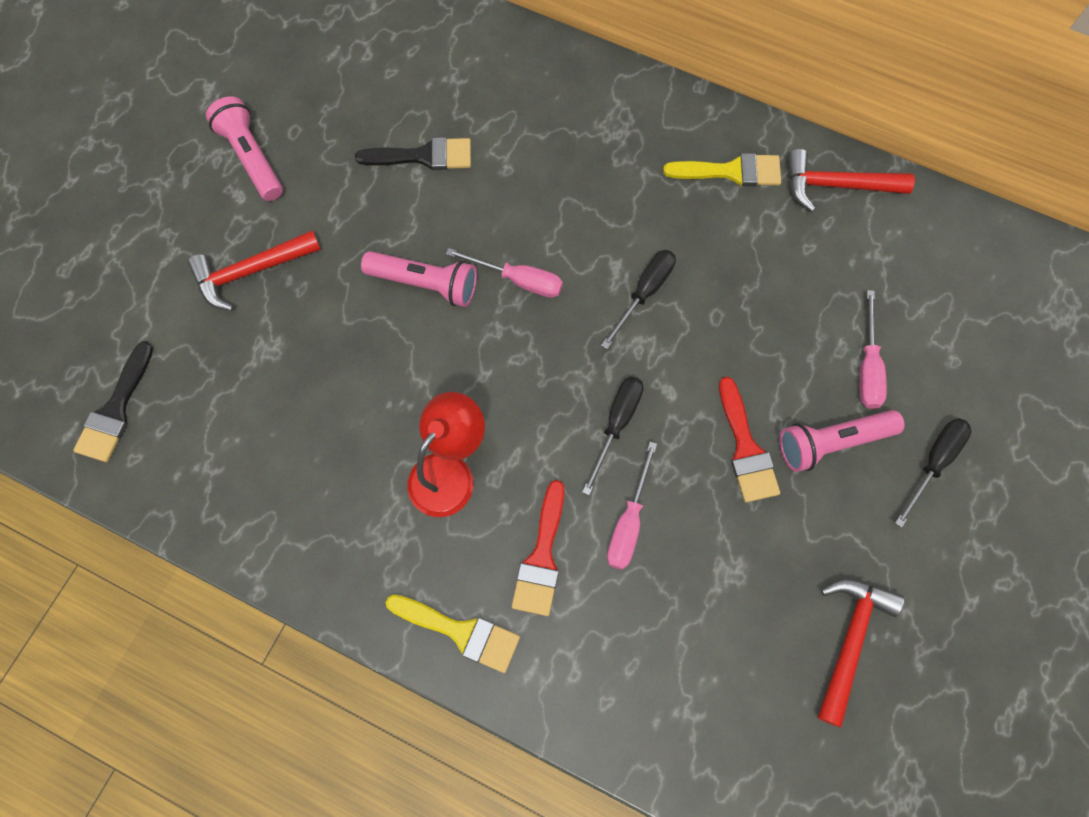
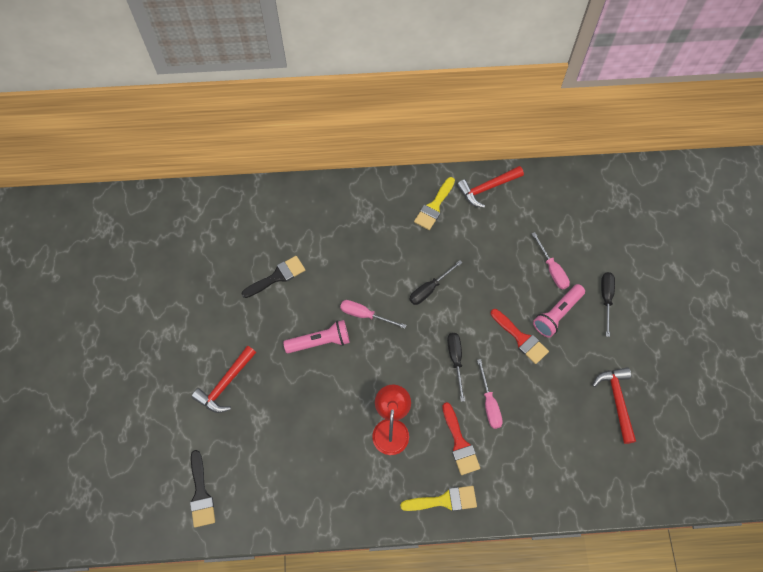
camera: 30 degrees left, 5 degrees down
(252, 158) = (186, 324): pink flashlight -> none
(518, 280) = (365, 315): pink screwdriver -> pink screwdriver turned 150 degrees counterclockwise
(644, 293) = (429, 289): black screwdriver -> black screwdriver turned 135 degrees counterclockwise
(731, 171) = (434, 206): yellow brush -> yellow brush turned 150 degrees clockwise

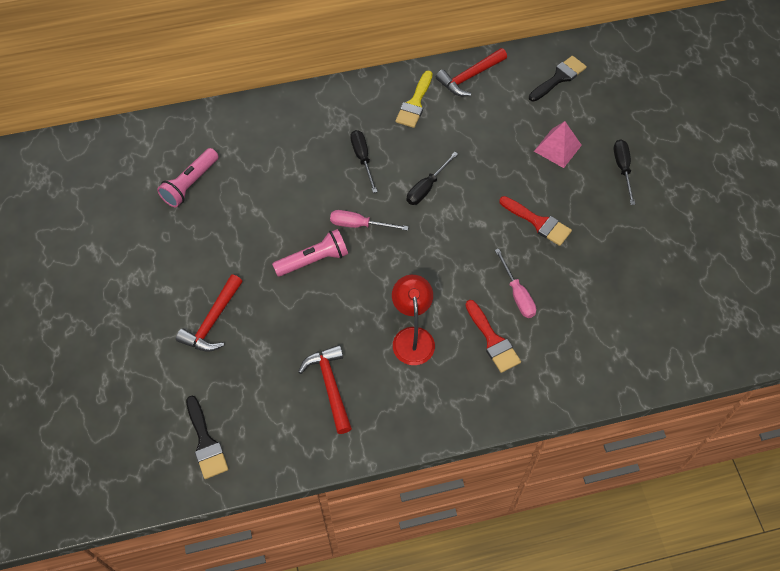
camera: 10 degrees left, 5 degrees down
(277, 277) = (251, 200): black brush -> black brush (559, 78)
(444, 500) = (487, 402): yellow brush -> none
(455, 360) = (470, 256): black screwdriver -> black screwdriver (362, 158)
(552, 269) = (557, 148): pink screwdriver -> pink pyramid
(557, 314) = (573, 192): pink flashlight -> pink flashlight (190, 184)
(617, 400) = (656, 269): red hammer -> red hammer (330, 386)

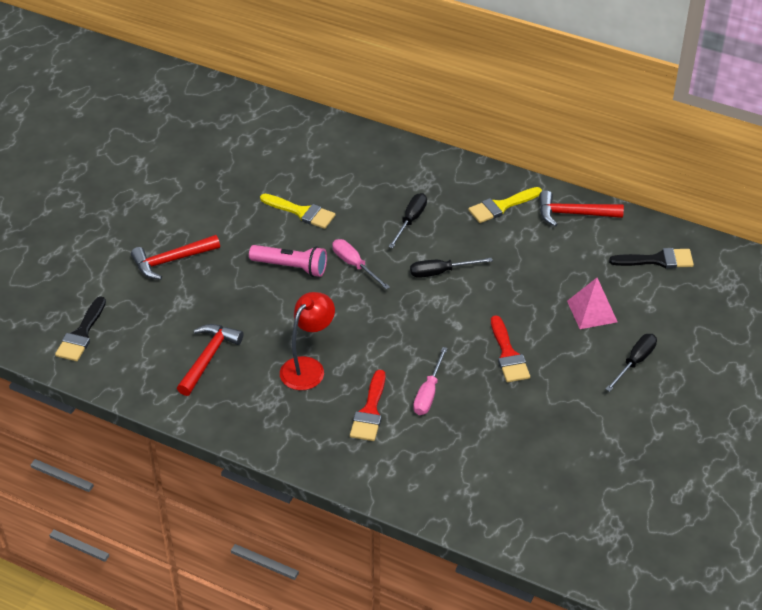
camera: 40 degrees right, 15 degrees down
(190, 184) = (256, 160): pink flashlight -> none
(273, 206) = (301, 212): none -> yellow brush

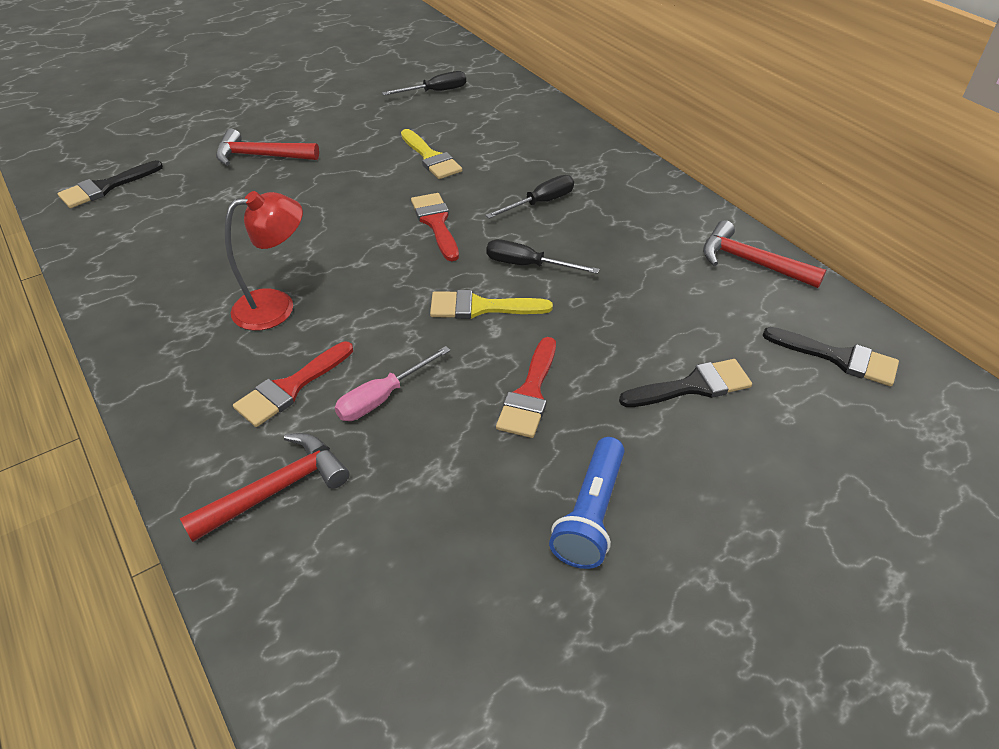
camera: 30 degrees right, 0 degrees up
(208, 358) = (189, 254): red hammer -> red hammer (277, 489)
(291, 267) = (367, 201): pink flashlight -> none
(354, 265) = (436, 223): pink screwdriver -> red brush
(501, 206) = (662, 224): yellow brush -> yellow brush (481, 307)
(587, 403) = (590, 514): none -> blue flashlight
(592, 311) = (693, 386): pink pyramid -> black brush
(635, 362) = (710, 485): black screwdriver -> black screwdriver (435, 92)

